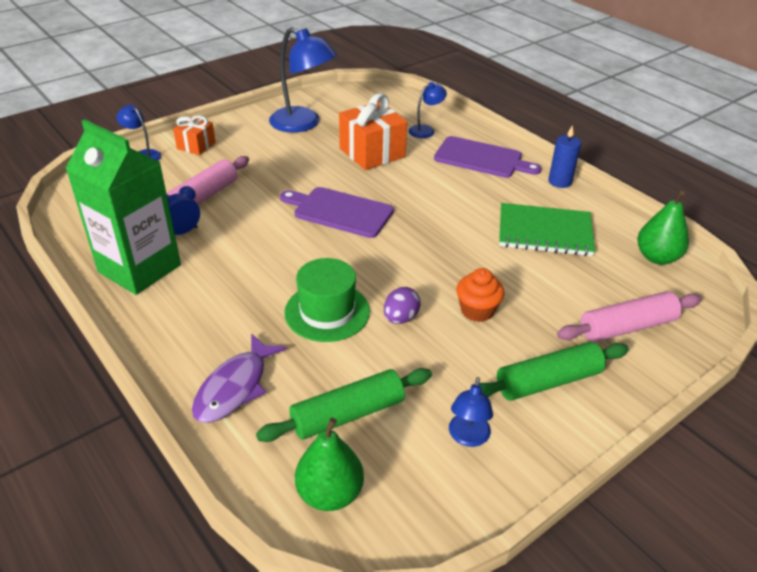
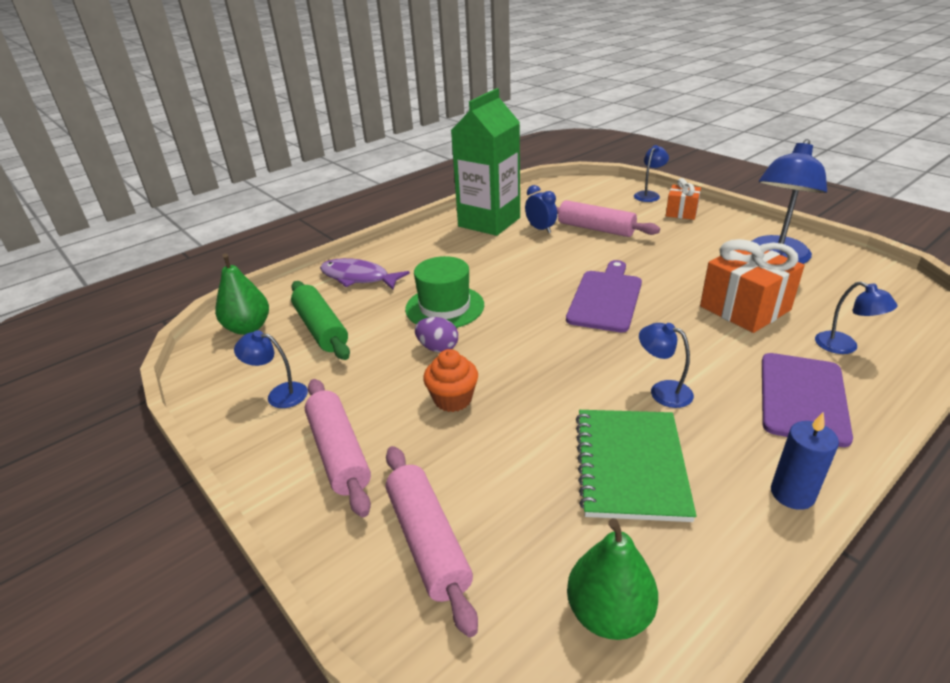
camera: 90 degrees right, 5 degrees down
(469, 206) = (662, 391): none -> blue lamp
(548, 381) = (339, 453): green rolling pin -> pink rolling pin

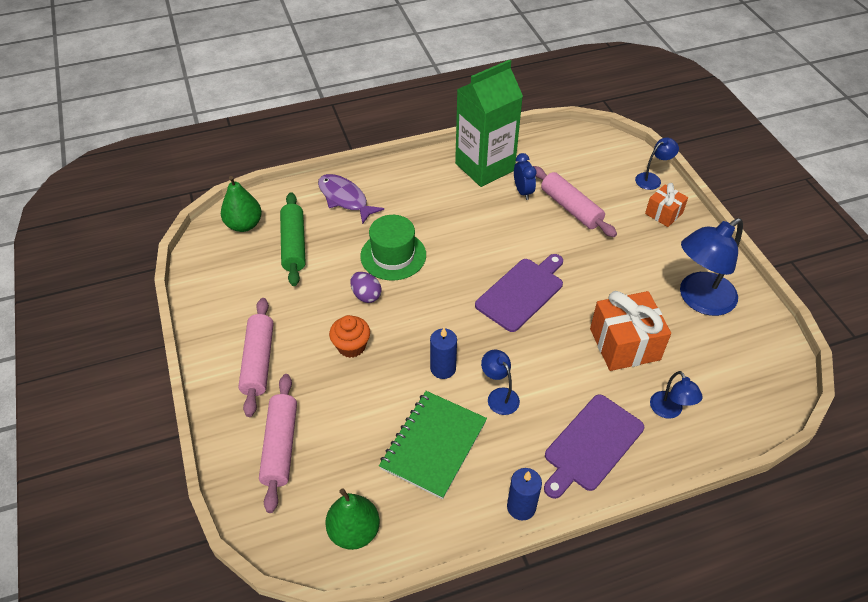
camera: 20 degrees right, 15 degrees up
(279, 394) = (241, 297): blue lamp -> none
(578, 386) = (443, 368): none -> blue candle

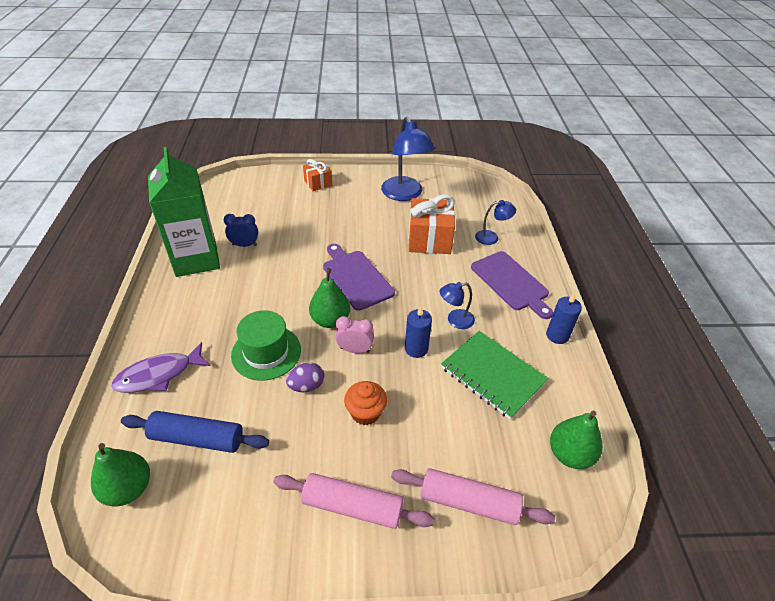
camera: 75 degrees left, 5 degrees down
(294, 245) = (197, 438): green rolling pin -> blue rolling pin
(421, 318) = (355, 350): none -> pink clock
(451, 289) = (330, 320): none -> green pear
(571, 208) = (282, 224): pink rolling pin -> none
(652, 179) = (280, 177): blue lamp -> none

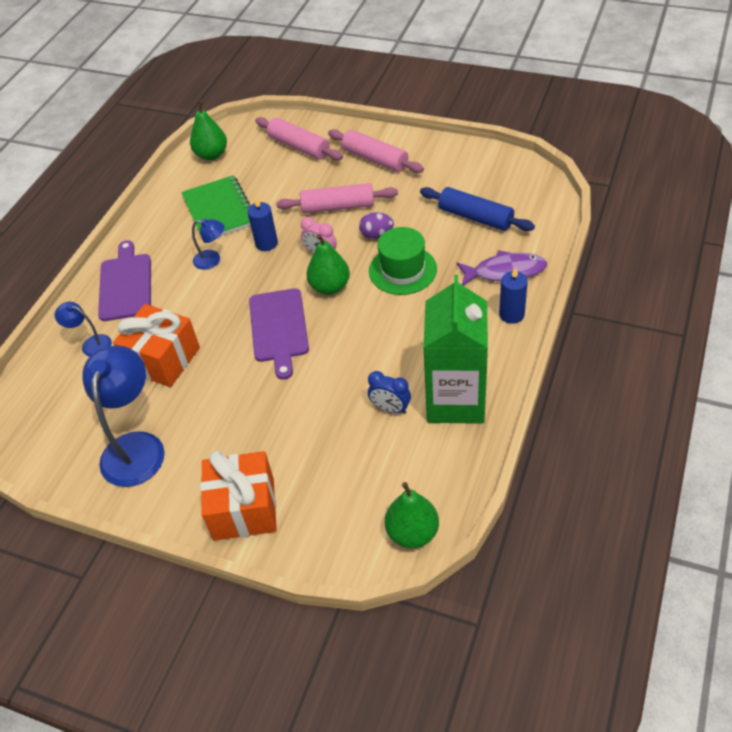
camera: 150 degrees left, 5 degrees up
(128, 488) = (529, 198): green pear -> green pear (412, 532)
(318, 183) = (244, 509): orange gift -> orange gift, size x1.74
(365, 412) = (338, 207): orange cupcake -> pink rolling pin
(557, 335) = (136, 227): blue candle -> blue candle (511, 314)

